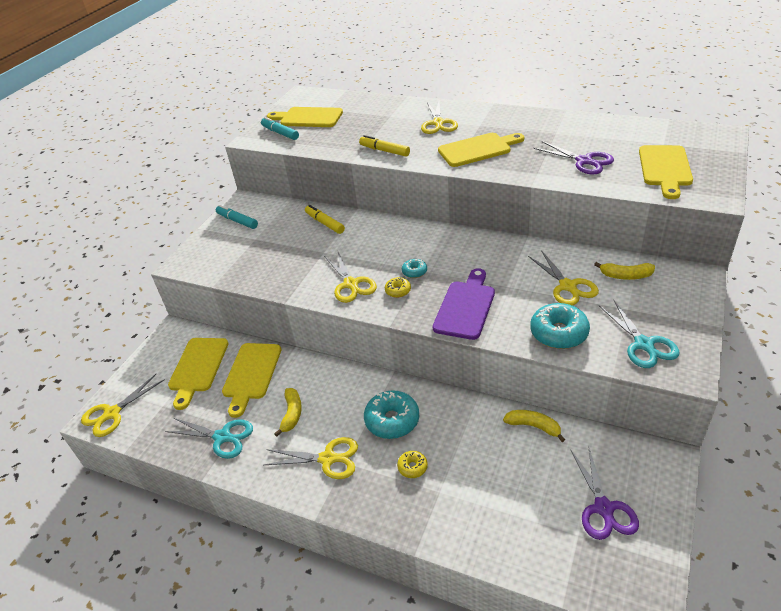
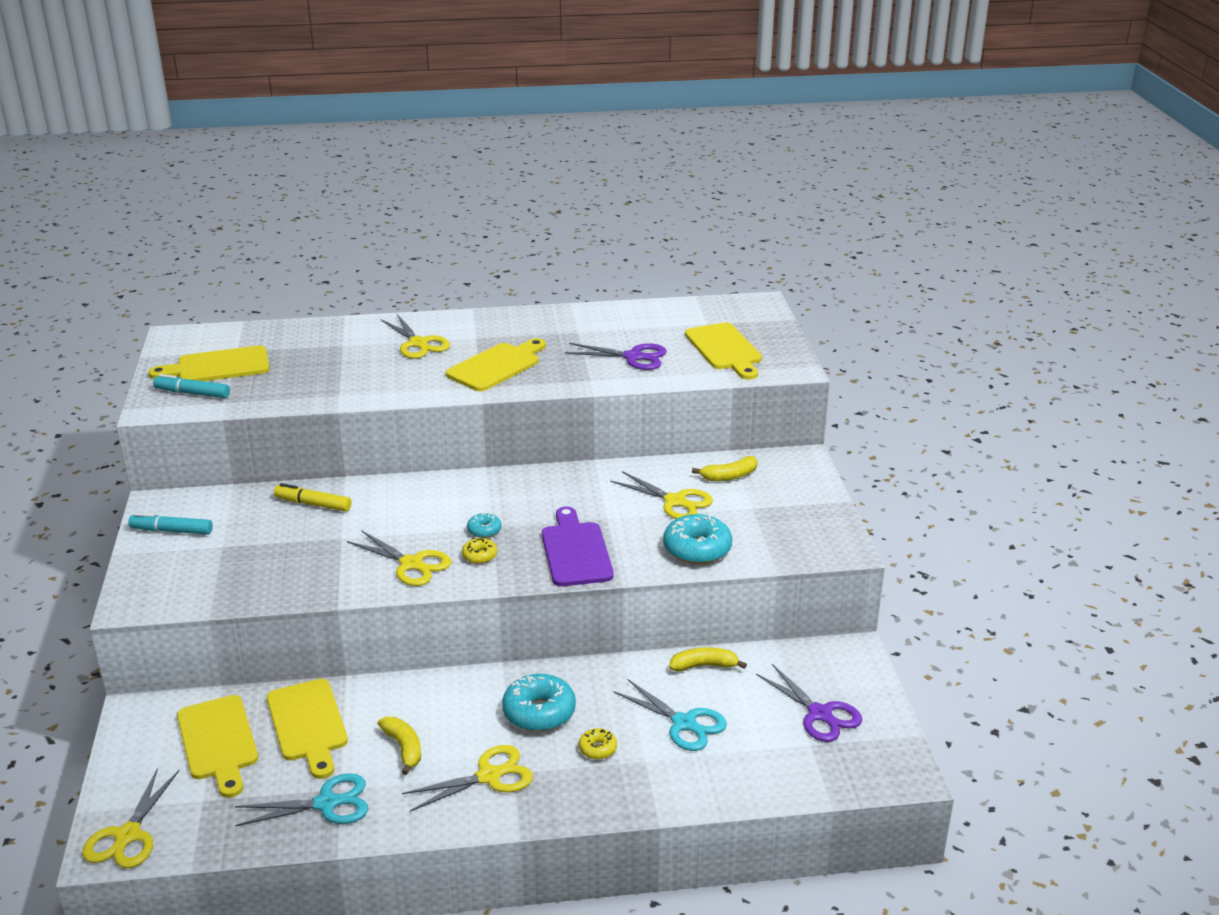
camera: 35 degrees left, 10 degrees down
(384, 151) = (373, 389): yellow marker -> none
(643, 344) = (788, 536): turquoise scissors -> turquoise scissors (684, 723)

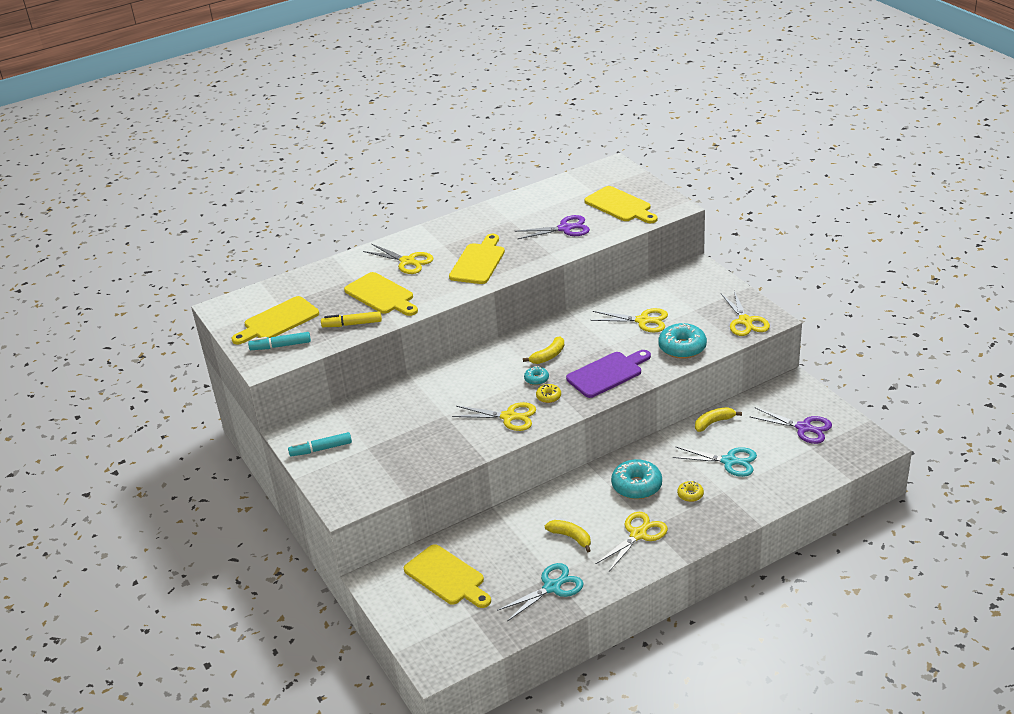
camera: 20 degrees left, 5 degrees up
(128, 835) = (442, 653): yellow scissors -> yellow scissors (745, 321)
(308, 724) = (496, 545): yellow cutting board -> yellow cutting board (381, 295)
(313, 504) = (403, 399): yellow marker -> yellow marker (352, 324)
(575, 551) = (607, 373): purple cutting board -> purple cutting board turned 90 degrees clockwise
(729, 476) = (663, 293): yellow banana -> yellow banana (548, 356)

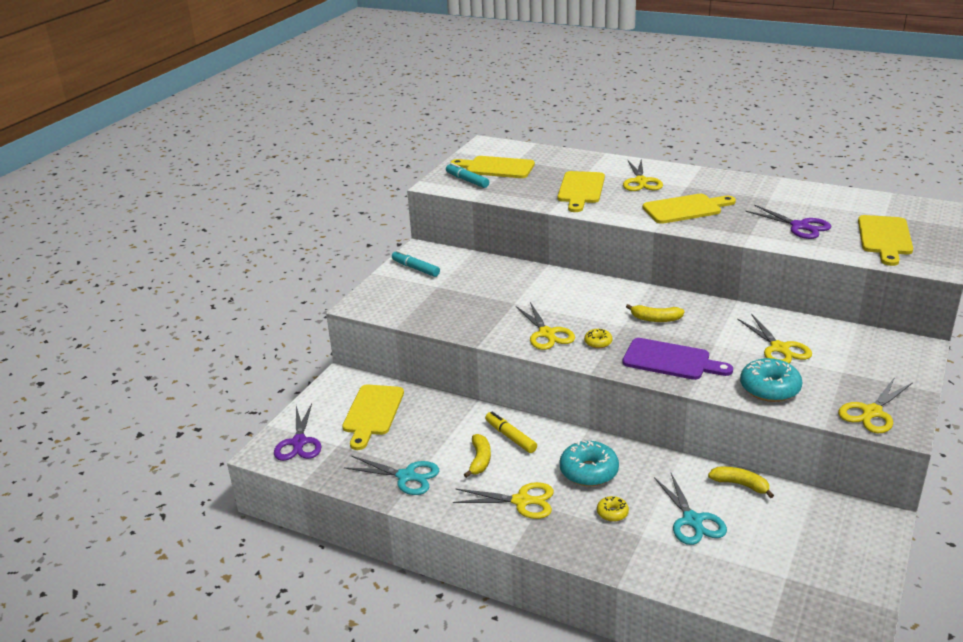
camera: 55 degrees right, 5 degrees down
(352, 324) = (527, 194): yellow marker -> yellow marker (510, 437)
(536, 379) = (615, 326): turquoise donut -> none
(803, 428) = (813, 557): purple scissors -> purple scissors (299, 442)

